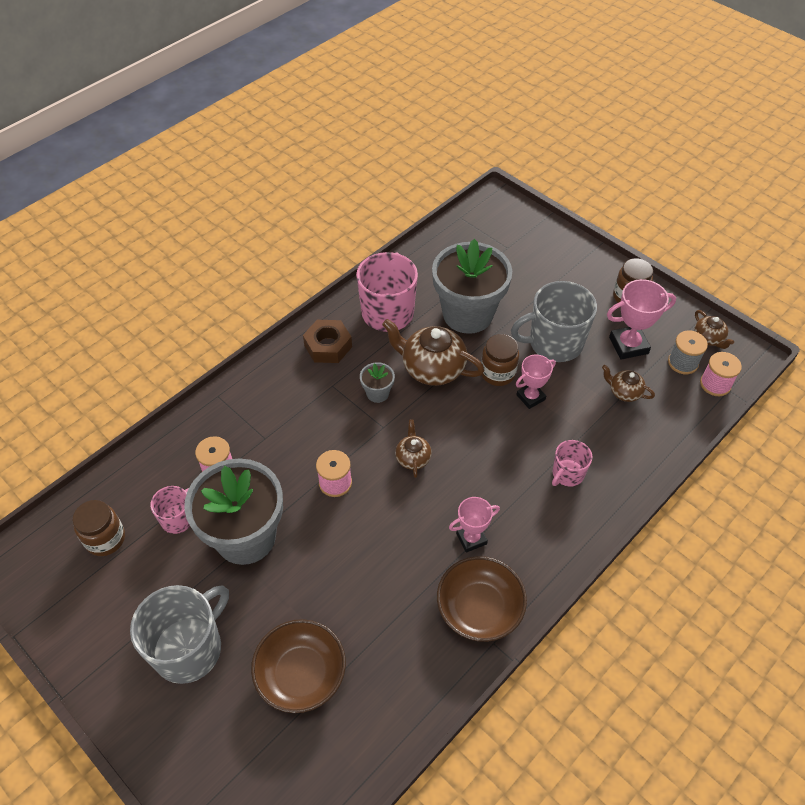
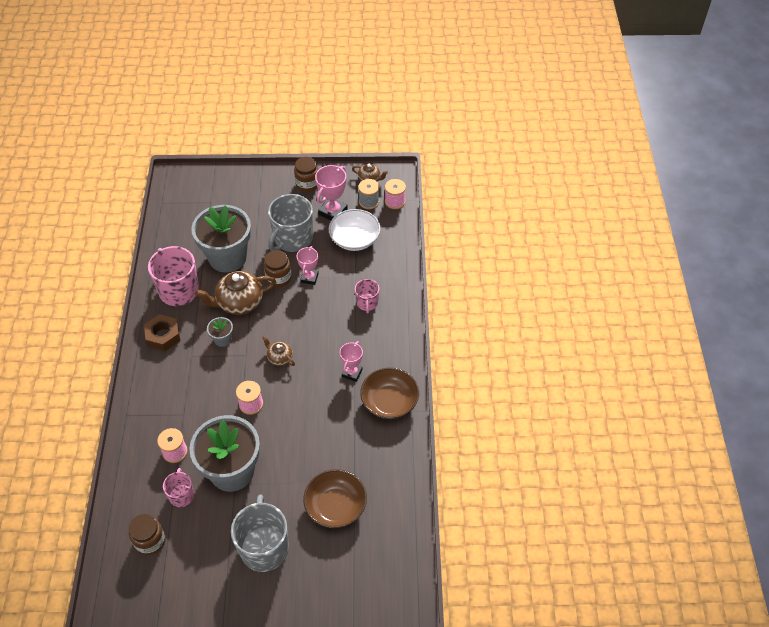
camera: 45 degrees left, 0 degrees up
(624, 392) = (354, 239): brown teapot -> white bowl

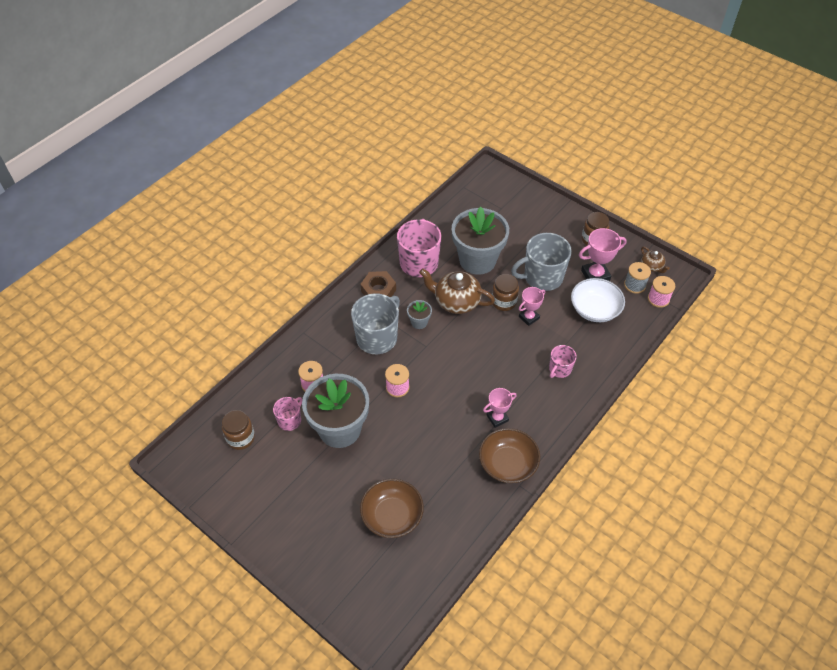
camera: 40 degrees right, 0 degrees up
(264, 547) = (313, 505): grey mug -> grey mug (377, 337)
(279, 358) = (450, 366): brown teapot -> none

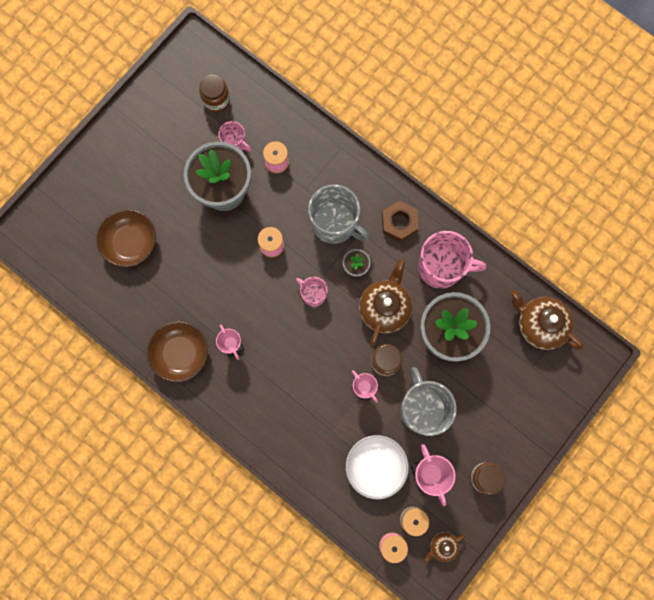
camera: 90 degrees right, 25 degrees up
(466, 203) = (539, 325): none -> brown teapot
(559, 369) = (292, 417): pink mug -> pink mug (313, 294)

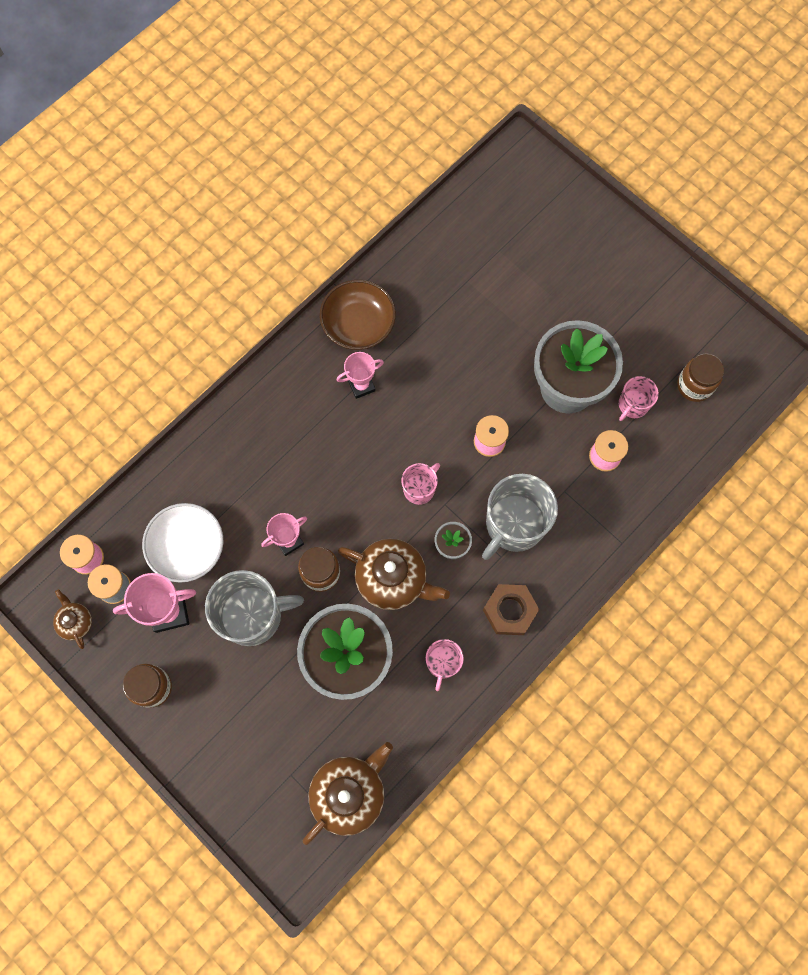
camera: 95 degrees right, 5 degrees down
(130, 242) = (504, 273): brown bowl -> none
(441, 267) = (442, 663): pink mug -> pink mug, size x0.53

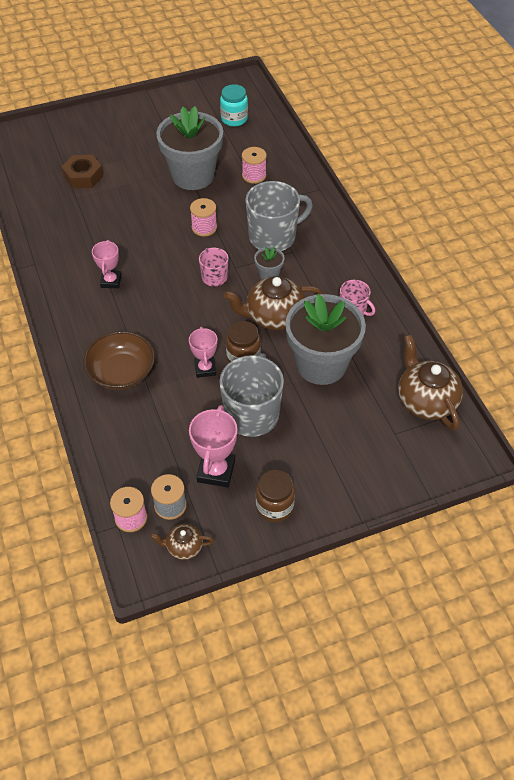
camera: 65 degrees left, 20 degrees down
(188, 547) = (168, 438): white bowl -> none
(358, 324) = (61, 266): brown bowl -> brown bowl (121, 372)
(392, 579) = (274, 316): brown teapot -> brown teapot turned 150 degrees counterclockwise
(509, 611) = (335, 261): brown nut -> brown nut (83, 176)
(514, 525) = (273, 237): grey mug -> grey mug turned 90 degrees counterclockwise
(632, 405) = (227, 150): pink mug -> none
(694, 385) = (234, 119): brown jar -> turquoise jar

